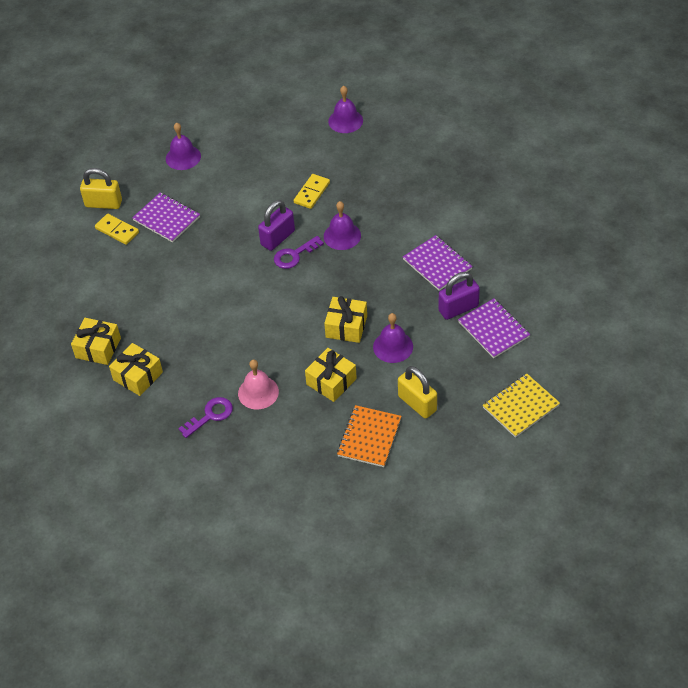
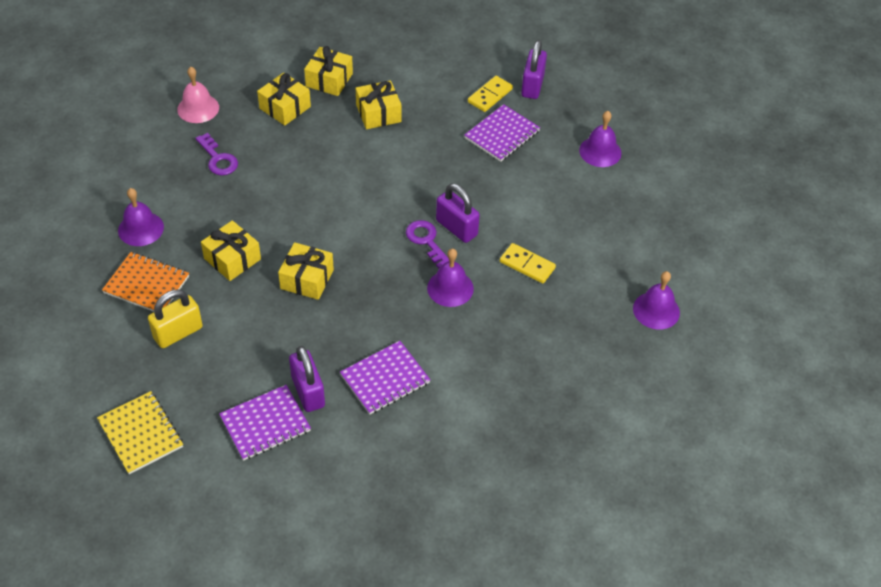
camera: 90 degrees right, 0 degrees up
(103, 203) = (532, 86): yellow padlock -> purple padlock
(143, 305) = (378, 113): none -> yellow gift
(258, 392) = (236, 197): pink bell -> pink bell (198, 108)
(393, 346) = (266, 319): purple bell -> purple bell (141, 228)

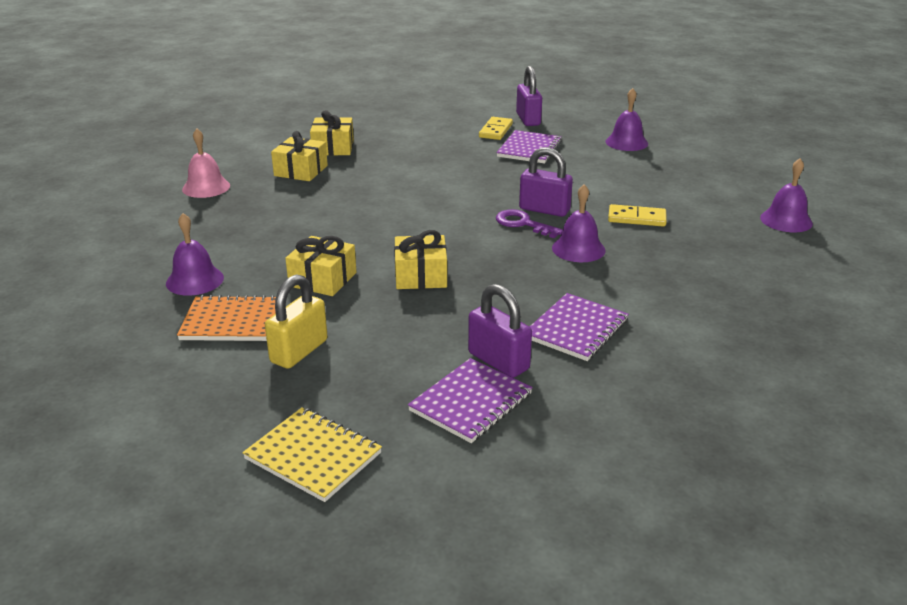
camera: 20 degrees left, 20 degrees down
(218, 159) = (253, 215): purple key -> none
(378, 113) = (399, 158): yellow gift -> none

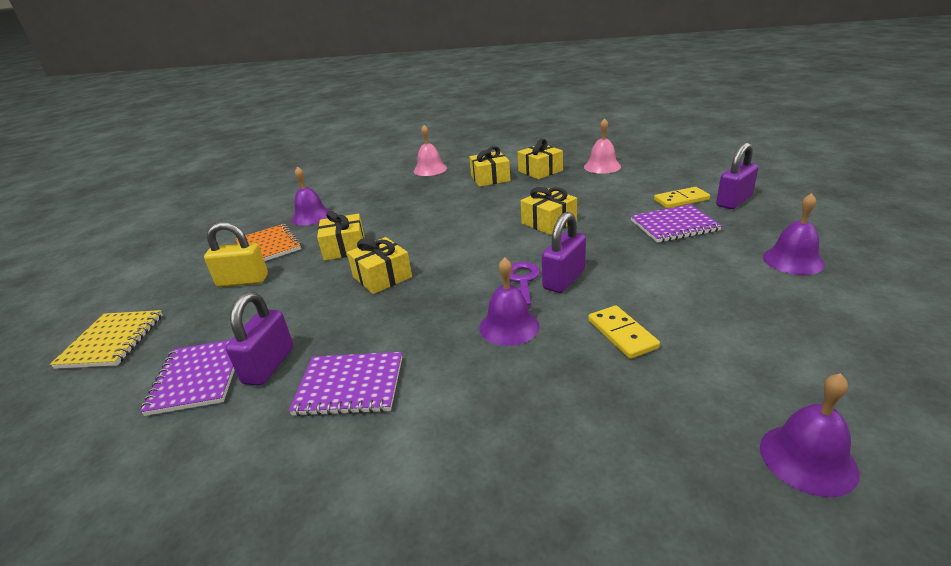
camera: 60 degrees right, 0 degrees up
(379, 126) = (602, 166): none -> pink bell
(445, 182) = (549, 222): none -> yellow gift
(470, 402) = (198, 377): purple notebook -> purple notebook turned 75 degrees clockwise
(544, 210) = (564, 279): purple padlock -> purple padlock turned 45 degrees clockwise

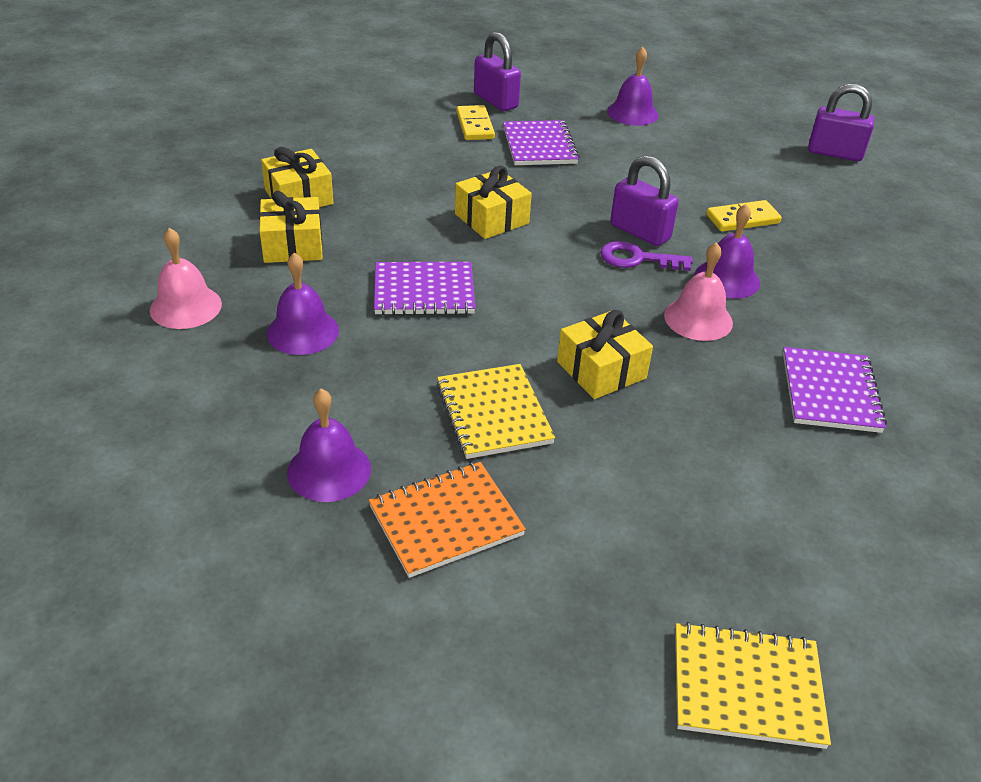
camera: 90 degrees left, 10 degrees up
(198, 377) = (828, 535): purple notebook -> purple notebook (424, 291)
(243, 281) = (576, 536): yellow padlock -> none
(269, 365) = (800, 465): purple padlock -> purple padlock (834, 153)
(344, 248) = (493, 413): yellow gift -> yellow notebook
(602, 166) = (325, 148): pink bell -> pink bell (698, 319)
(807, 459) = (876, 185): purple bell -> purple bell (303, 331)

